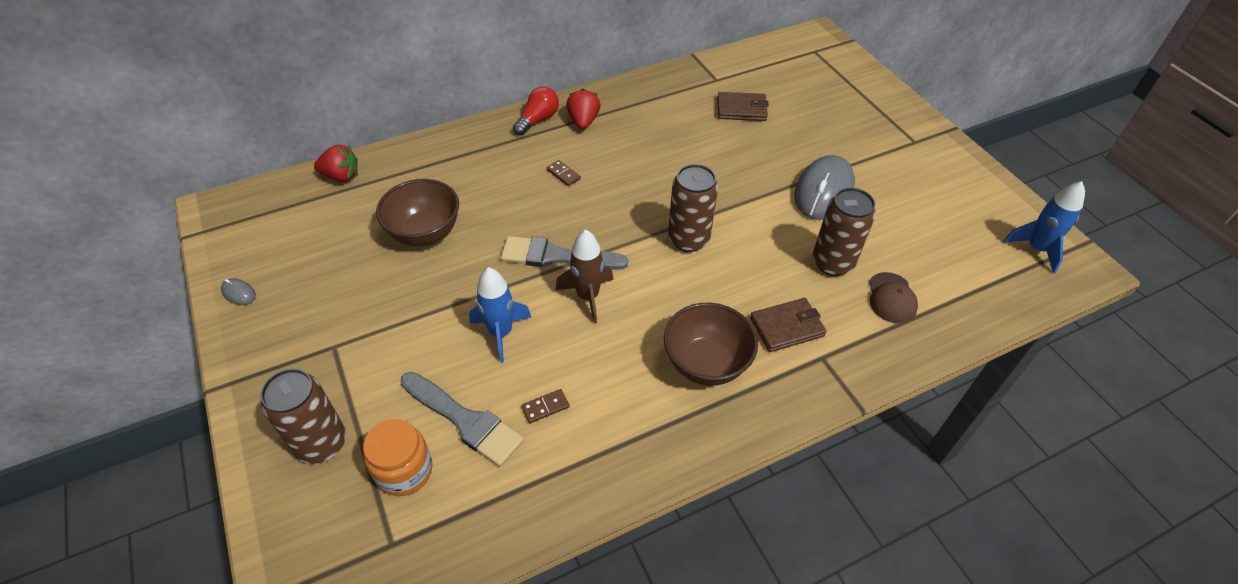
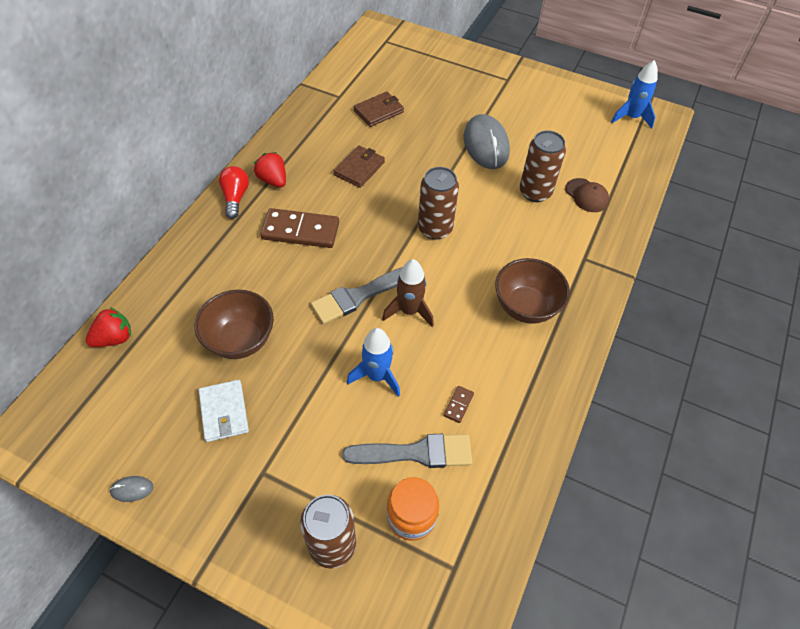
camera: 40 degrees left, 5 degrees up
(356, 280) = (224, 412): none -> white wallet
(563, 174) = (300, 231): brown domino -> brown domino, size x2.35
(787, 327) = (548, 251): brown wallet -> brown wallet (359, 168)

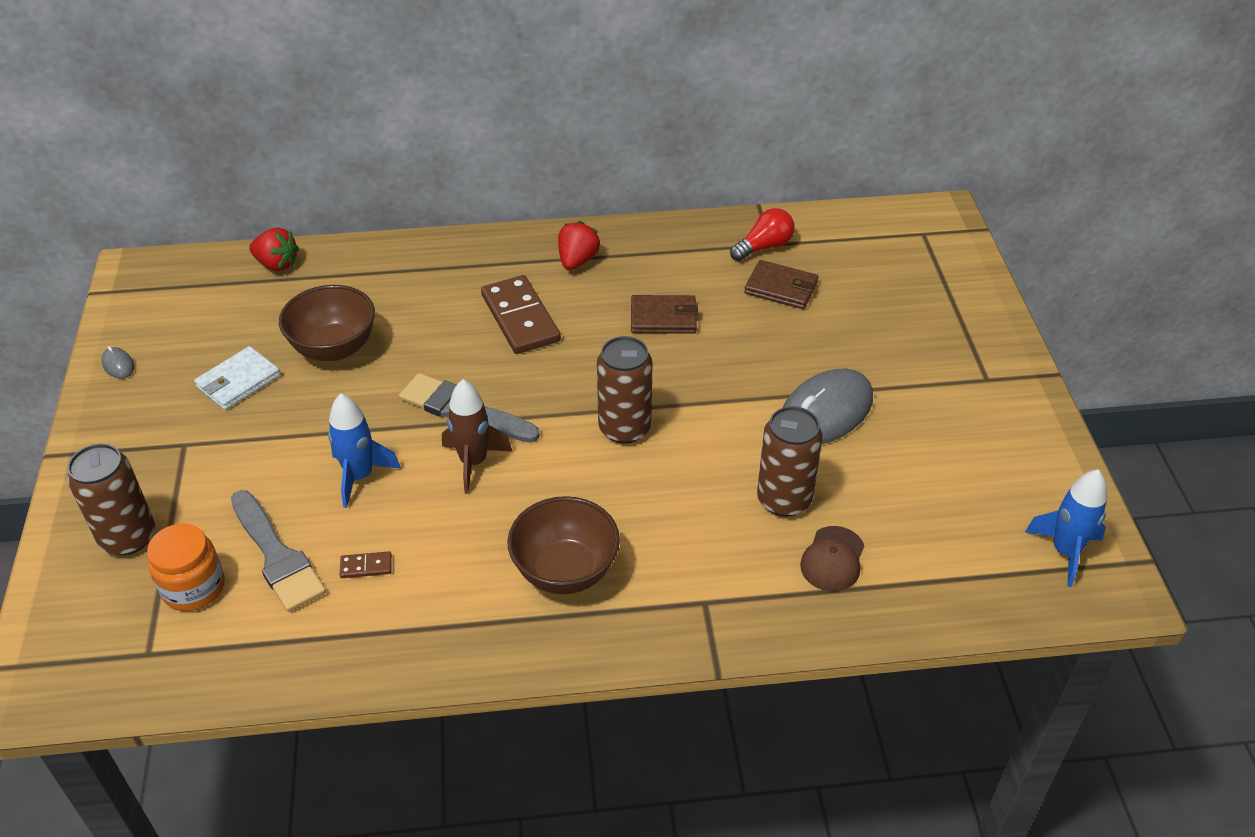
camera: 60 degrees right, 10 degrees down
(235, 198) = (525, 247): red light bulb -> red light bulb (764, 247)

